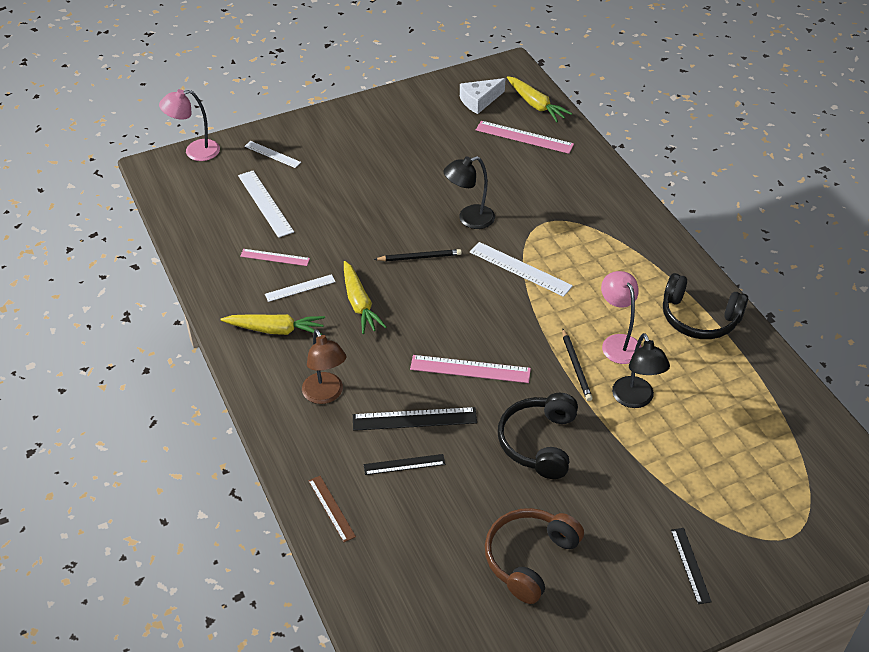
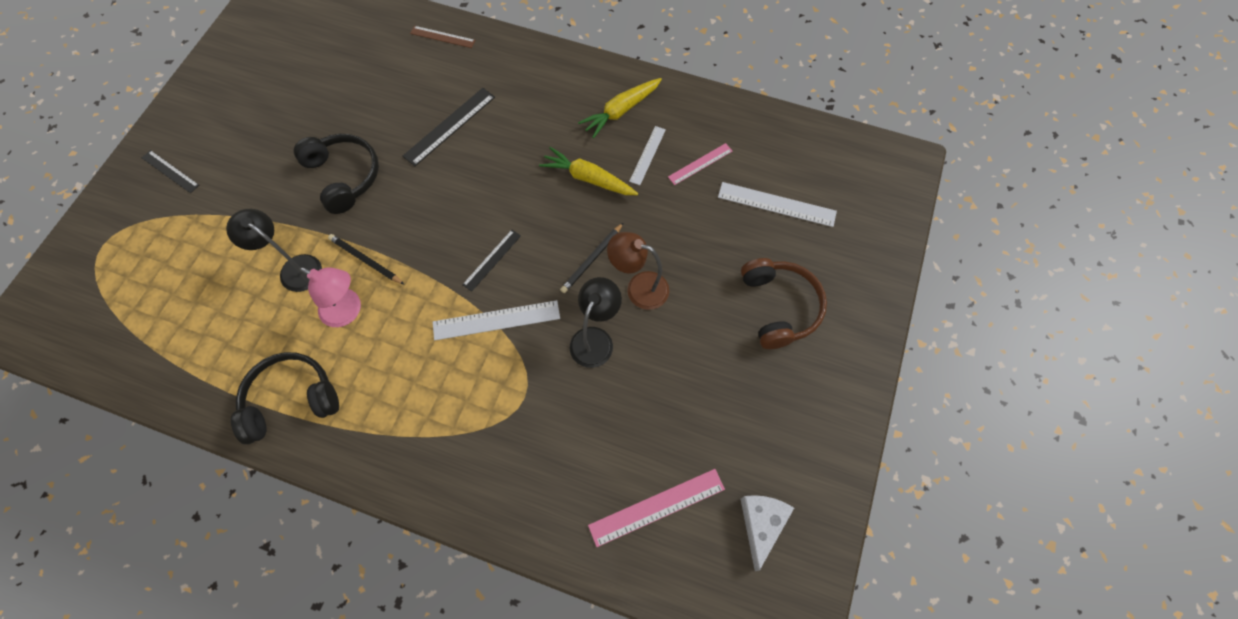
camera: 135 degrees right, 20 degrees up
(195, 151) = (905, 204): pink lamp -> none
(272, 154) = (845, 259): white ruler -> none
(326, 395) = (528, 96): brown lamp -> brown lamp (639, 287)
(404, 464) = (425, 93): black ruler -> black ruler (492, 260)
(470, 369) = (447, 192): pink ruler -> none
(529, 558) = (287, 99): brown headphones -> brown headphones (779, 307)
(536, 105) = (698, 580): yellow carrot -> none

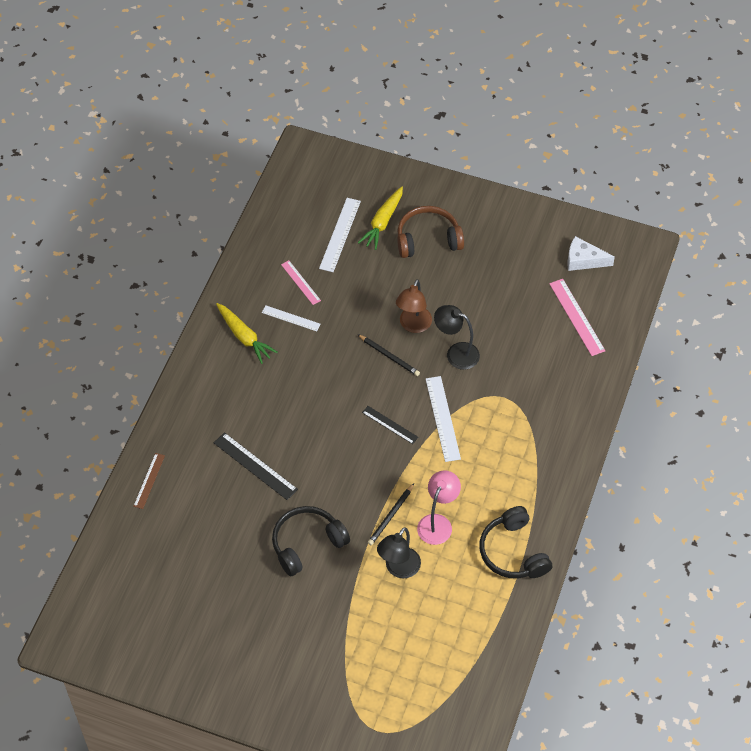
camera: 90 degrees left, 10 degrees down
(170, 171) = (298, 691): black ruler -> none
(588, 178) = (313, 360): yellow carrot -> yellow carrot (382, 222)

